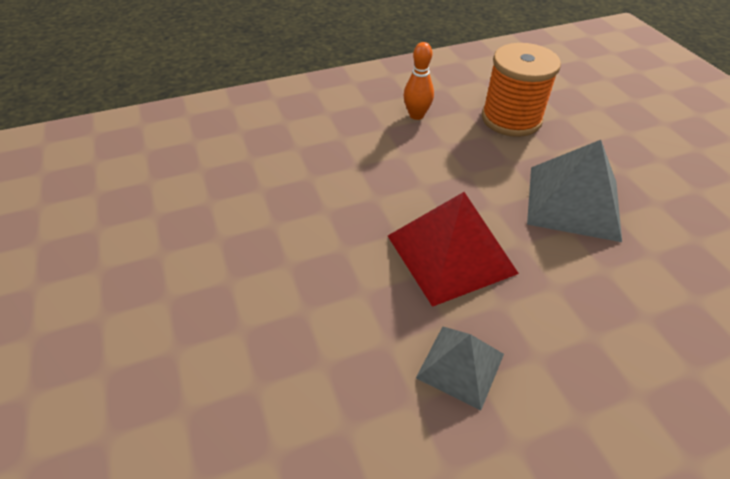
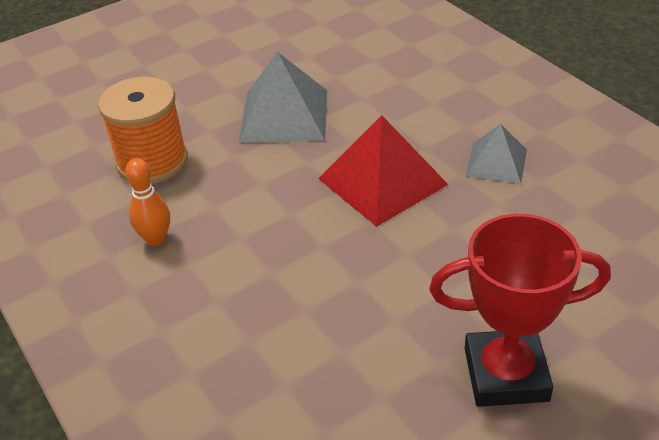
camera: 100 degrees left, 5 degrees down
(181, 276) = (506, 374): none -> red trophy

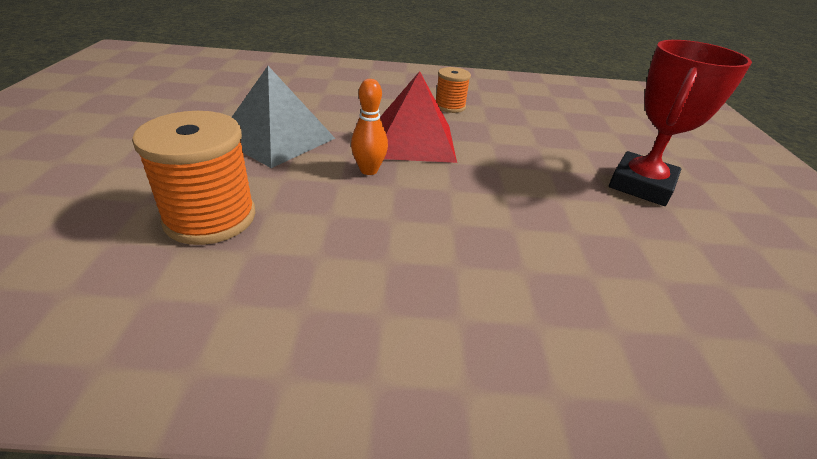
camera: 60 degrees left, 5 degrees down
(156, 239) = (326, 264): orange bowling pin -> orange bowling pin (369, 170)
(496, 162) = (450, 106): grey pyramid -> orange spool

